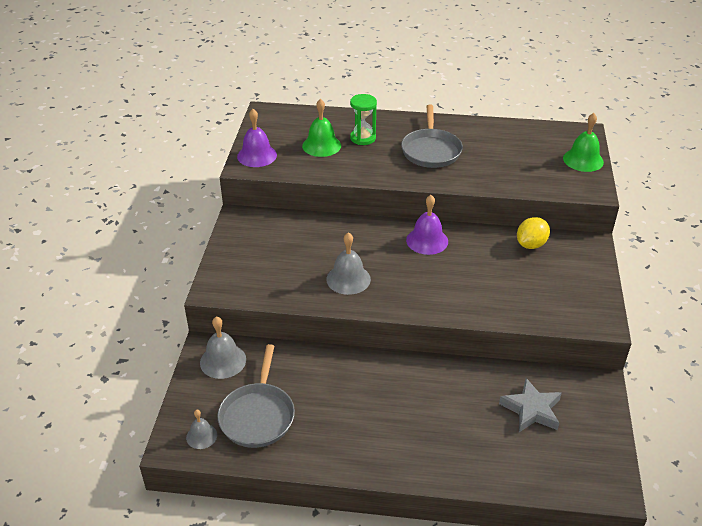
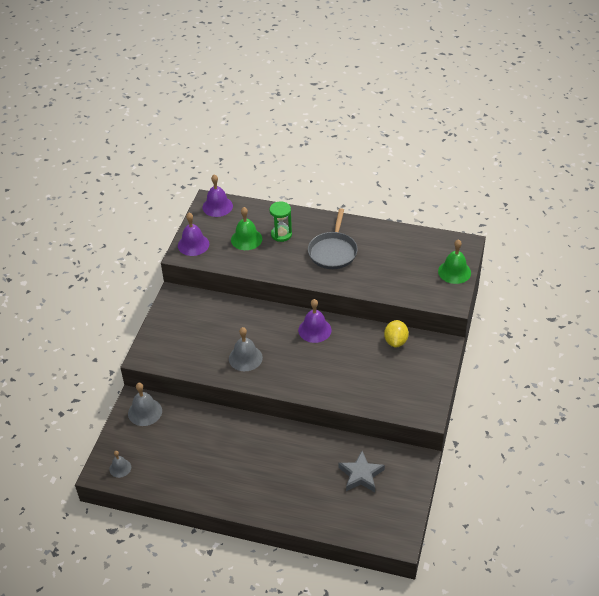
camera: 10 degrees right, 5 degrees up
(258, 415) = (162, 457): grey pan -> none
(277, 116) = (217, 206): none -> purple bell
(531, 244) = (395, 341): yellow lemon -> yellow lemon turned 45 degrees counterclockwise

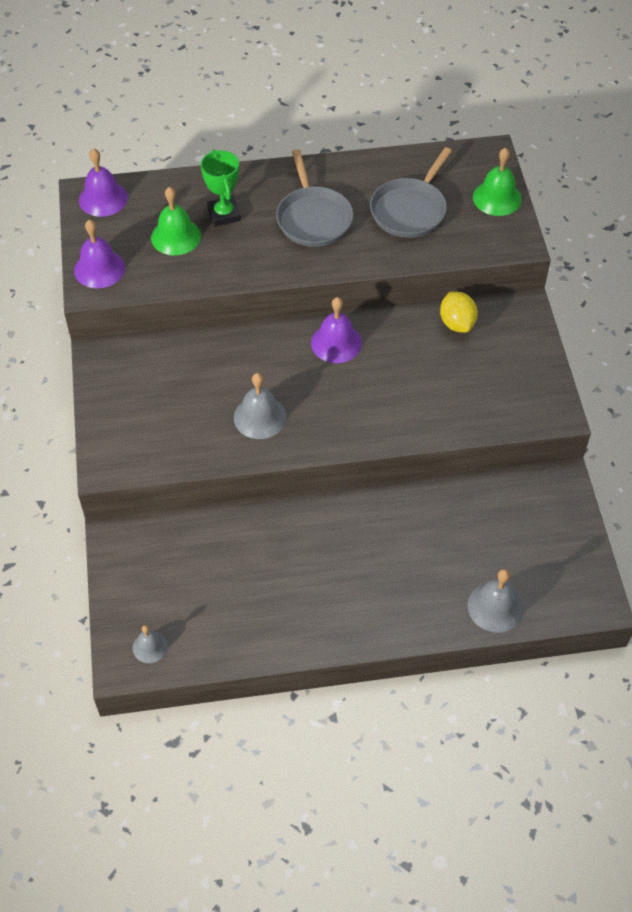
camera: 25 degrees left, 10 degrees up
(145, 412) = (140, 548): grey bell -> grey bell (495, 607)
(281, 234) = (224, 214): green hourglass -> green trophy
(361, 475) = (497, 530): grey star -> none
(395, 263) = (410, 210): none -> grey pan

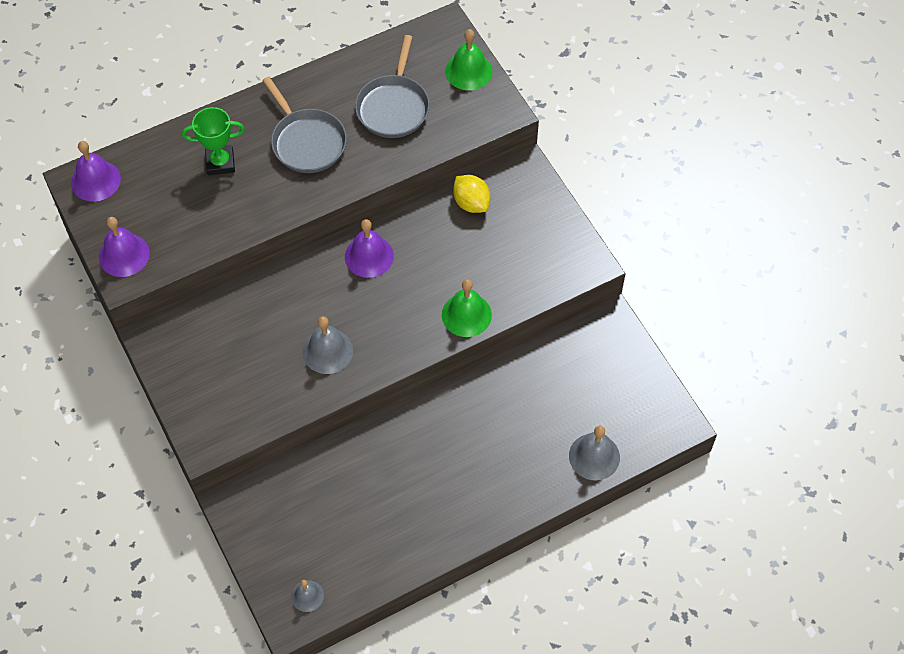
camera: 20 degrees left, 5 degrees up
(176, 236) = (183, 199): green bell -> green bell (466, 315)
(224, 214) = (220, 163): green trophy -> green trophy turned 60 degrees counterclockwise

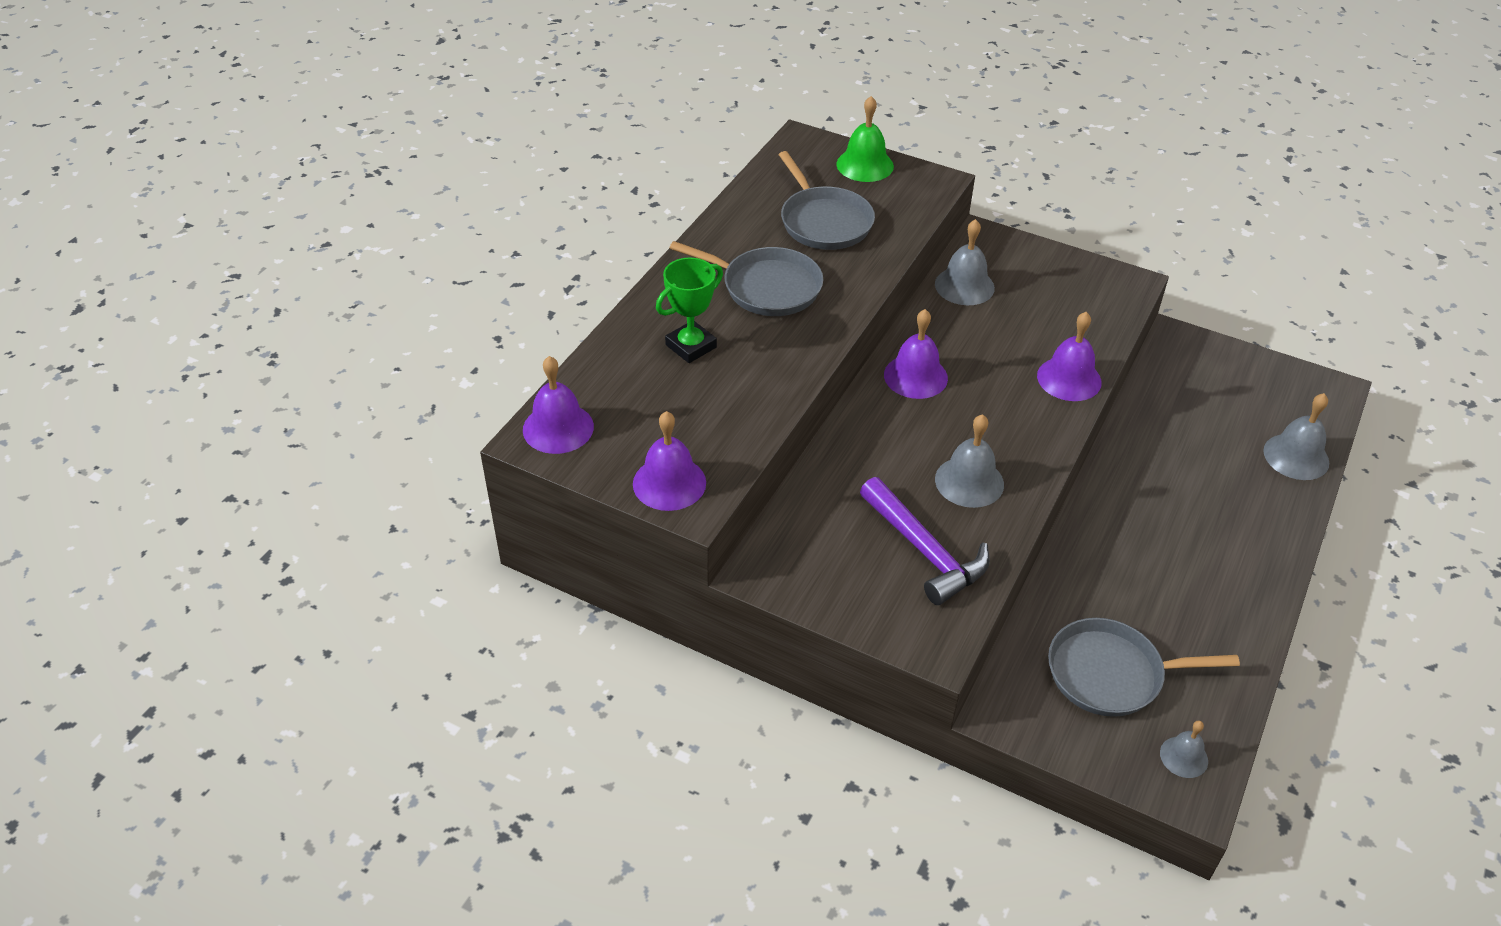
camera: 35 degrees left, 15 degrees down
(256, 381) = (925, 551): none -> purple hammer
(317, 522) = (1110, 674): none -> grey pan
(466, 315) = (1069, 379): green bell -> purple bell
(471, 203) = (964, 286): yellow lemon -> grey bell

